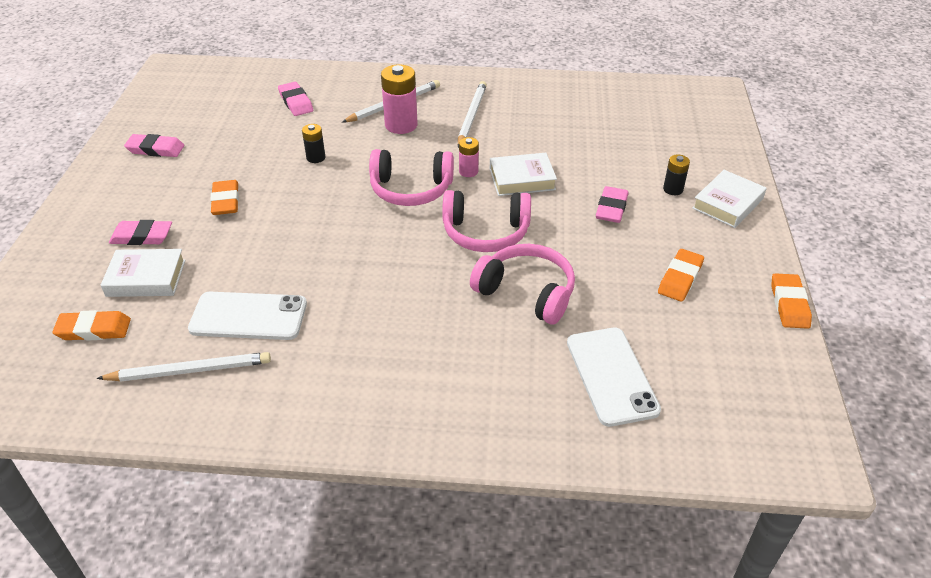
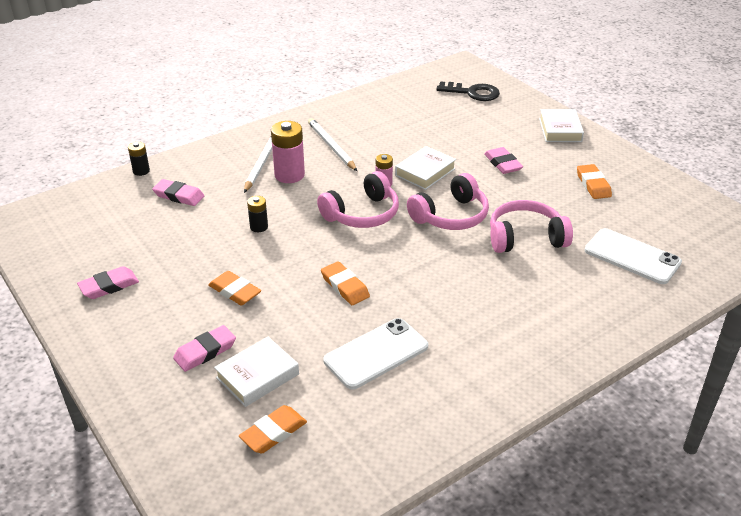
camera: 40 degrees left, 5 degrees down
(190, 370) = (389, 410): white pencil -> none
(673, 189) = (520, 136): black battery -> black battery (141, 171)
(684, 124) = (473, 93): none -> black key
(789, 304) = (661, 170): orange eraser -> orange eraser (345, 286)

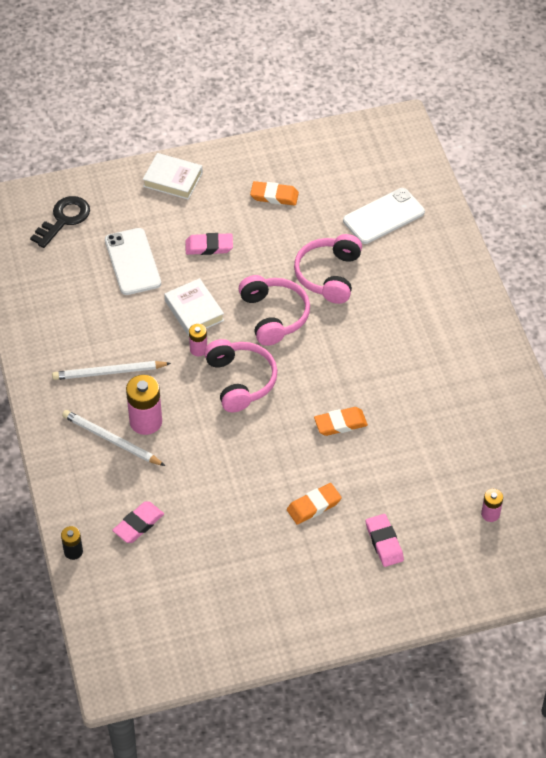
camera: 70 degrees left, 15 degrees up
(109, 286) = (265, 603): pink eraser -> none
(257, 376) = (426, 511): white book -> none
(259, 227) = (224, 467): black battery -> none
(273, 432) = (490, 514): orange eraser -> pink battery
(376, 353) = (431, 426): white phone -> white phone (132, 262)

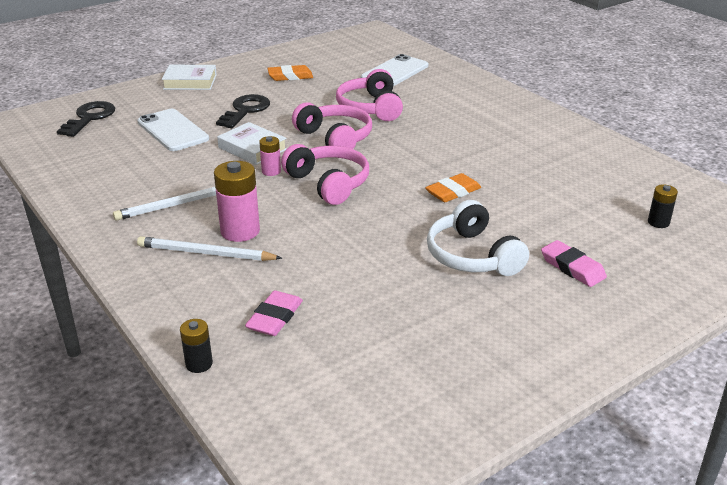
camera: 20 degrees left, 20 degrees down
(209, 246) = (245, 110): pink eraser -> black key
(313, 506) = (472, 256): orange eraser -> white headphones
(490, 514) = (658, 222): pink battery -> black battery

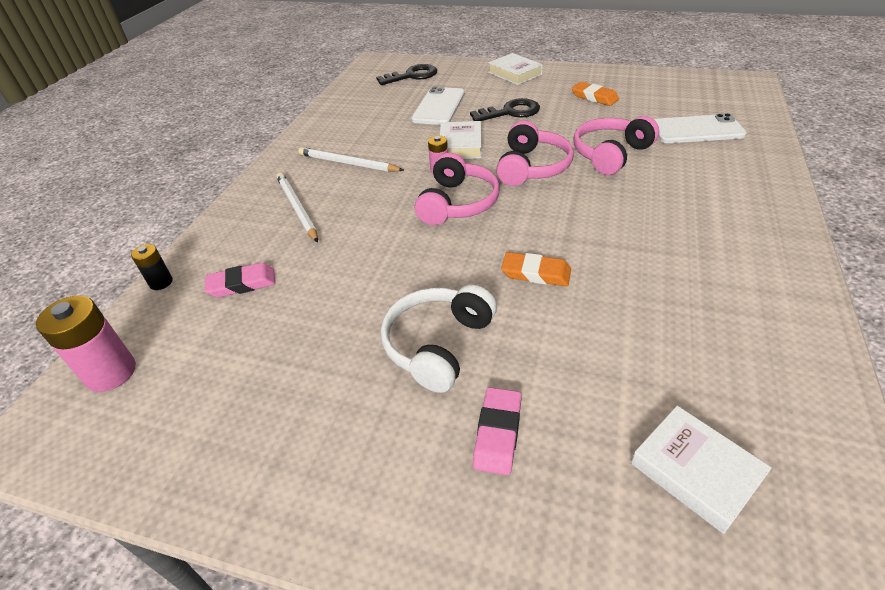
camera: 55 degrees right, 10 degrees up
(240, 231) = (340, 205): pink battery -> pink battery (111, 373)
(658, 222) = (695, 471): black battery -> white book

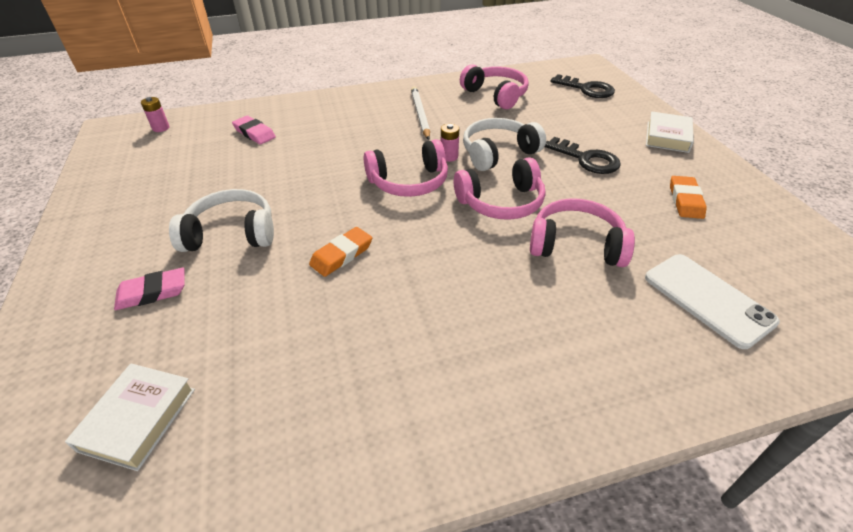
camera: 55 degrees right, 0 degrees up
(111, 373) = (161, 128): pink battery -> pink battery, size x0.55
(161, 282) = (241, 107): black battery -> none
(297, 208) = (347, 118): white pencil -> none
(366, 116) = (495, 95): none -> pink headphones
(439, 106) = (550, 120): white phone -> none
(460, 145) = (498, 153): white book -> white headphones
(536, 273) = (341, 255): orange eraser -> orange eraser turned 60 degrees clockwise

